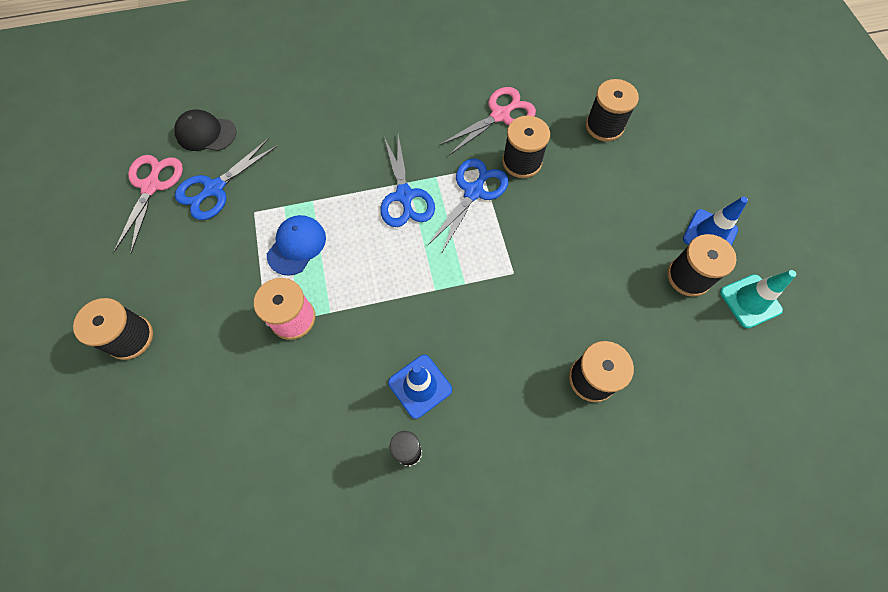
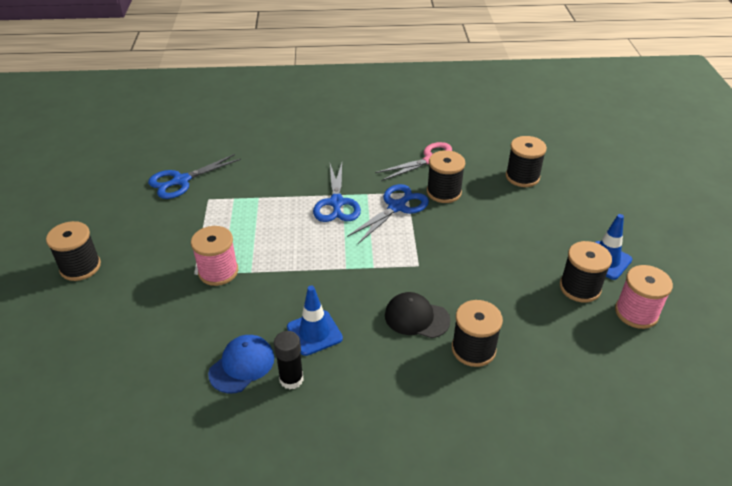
camera: 10 degrees right, 25 degrees down
(151, 186) = (131, 174): pink scissors -> none
(206, 133) = (186, 146): black cap -> black cap (416, 318)
(296, 246) = (236, 224): blue cap -> blue cap (242, 365)
(750, 301) = (636, 313): turquoise traffic cone -> pink spool

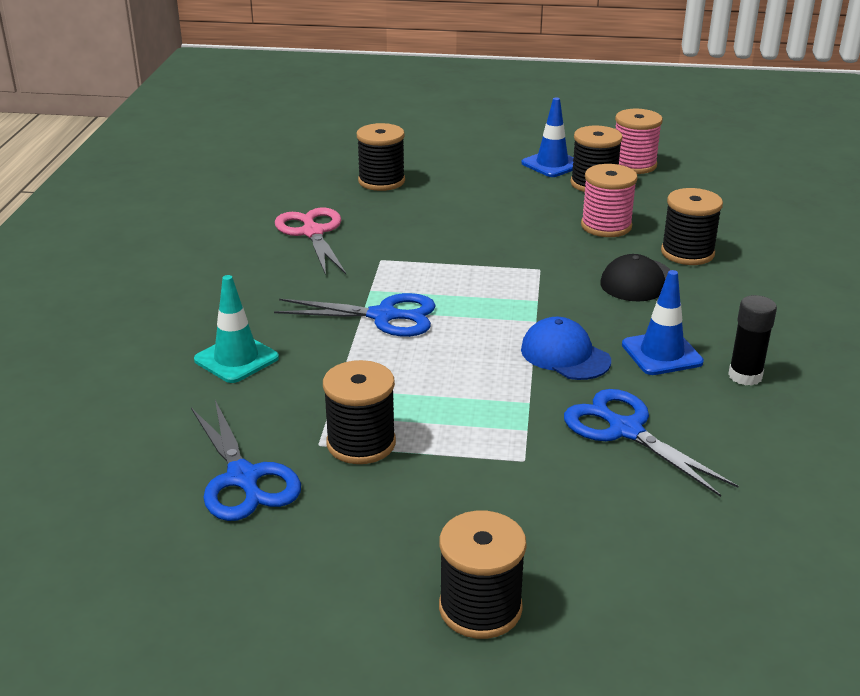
camera: 80 degrees left, 10 degrees down
(218, 271) = (524, 434): pink spool -> pink spool (606, 226)
(242, 365) = (724, 415): blue cap -> blue cap (565, 355)
(282, 159) = (236, 359): none -> turquoise traffic cone
(396, 207) = (412, 270): blue scissors -> blue scissors (625, 430)
(444, 192) = (392, 234): black spool -> black spool (361, 443)

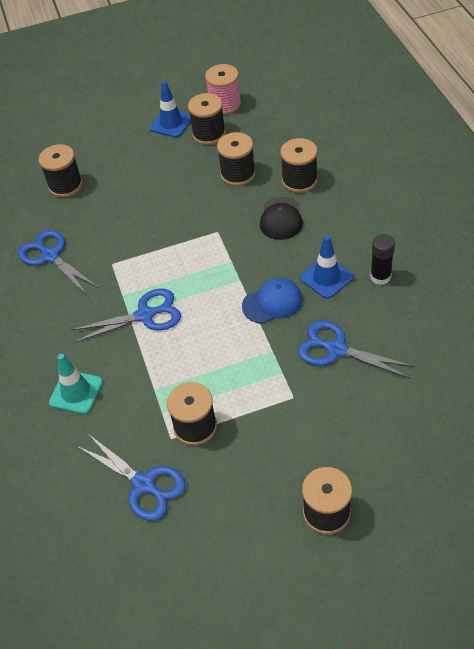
camera: 20 degrees left, 20 degrees up
(313, 233) = (50, 256): pink scissors -> blue scissors
(565, 355) = (272, 303): blue cap -> blue cap turned 135 degrees clockwise
(606, 226) = (238, 174): pink spool -> black spool

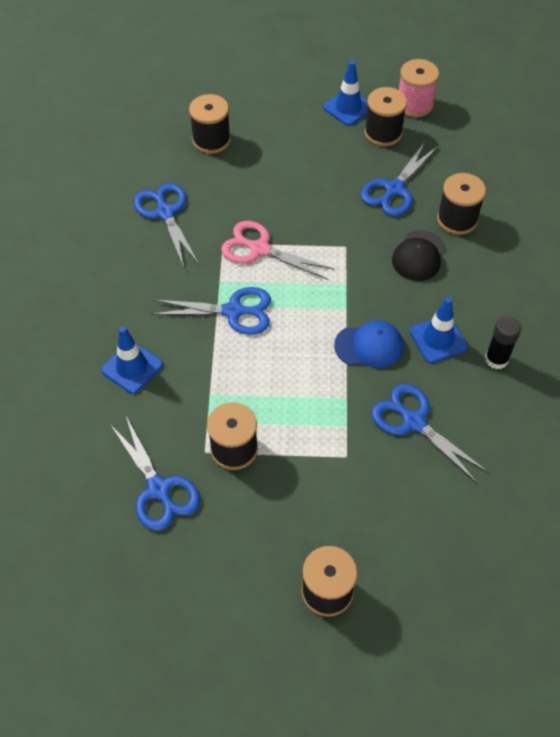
camera: 15 degrees right, 5 degrees up
(76, 392) = (132, 367): turquoise traffic cone -> blue traffic cone
(146, 258) = (260, 249): none -> pink scissors
(238, 174) = (394, 189): black spool -> blue scissors

